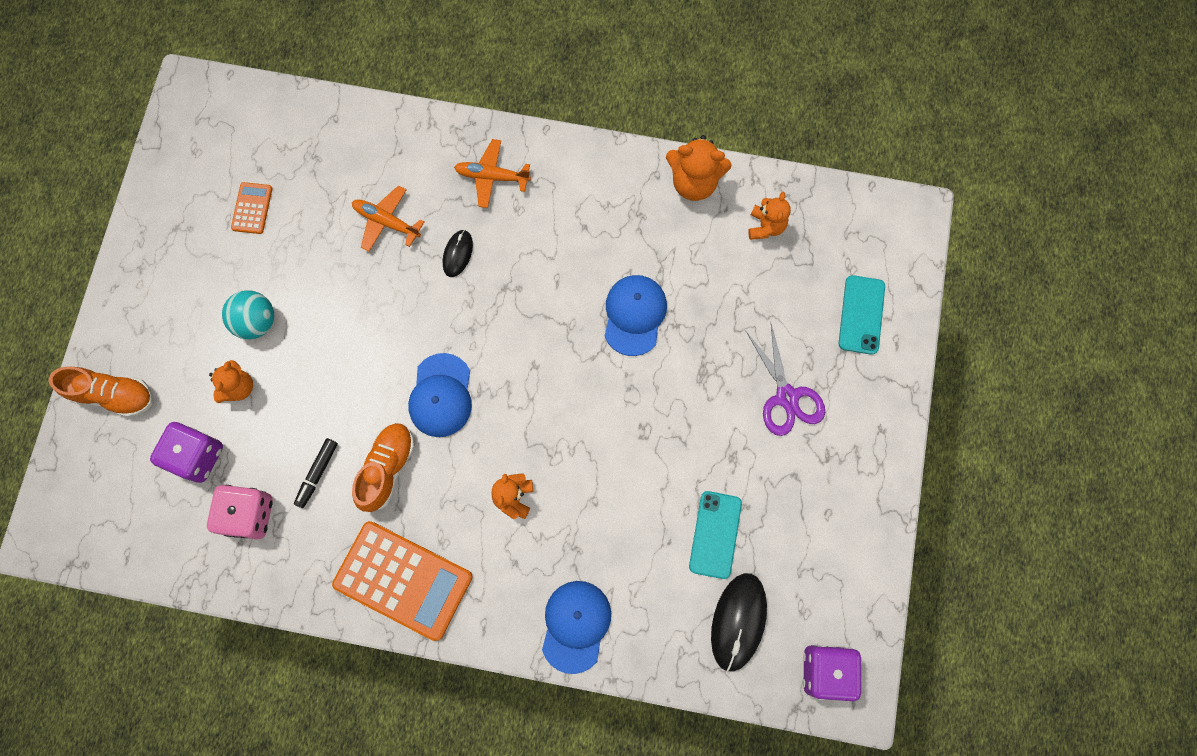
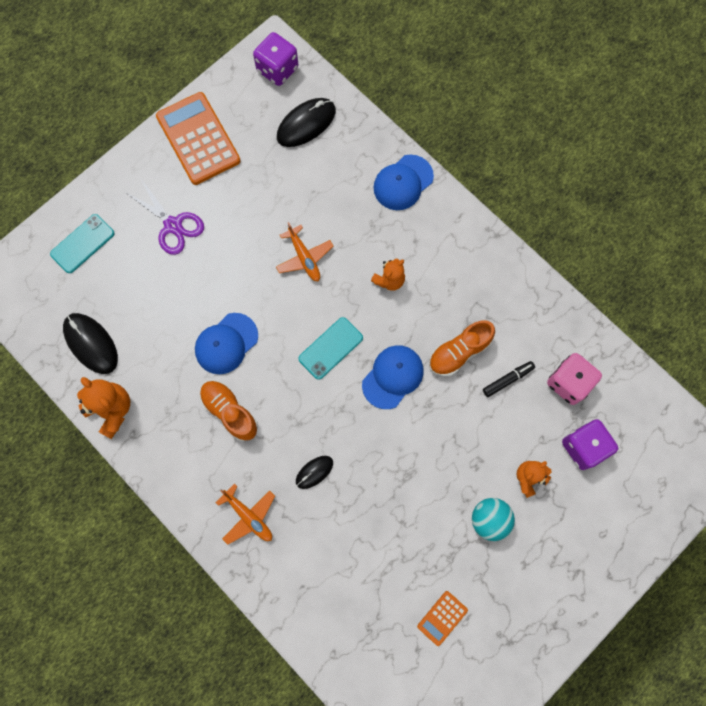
camera: 145 degrees left, 0 degrees up
(114, 395) = (621, 533): orange shoe -> orange shoe (230, 412)
(386, 221) = (348, 534): orange plane -> orange plane (304, 258)
(403, 580) = (491, 276): orange calculator -> orange calculator (198, 139)
(715, 534) = (282, 177): turquoise phone -> turquoise phone (330, 348)
(765, 226) = (91, 344): orange teddy bear -> black mouse
(786, 397) = (173, 226): purple scissors -> purple scissors turned 120 degrees clockwise

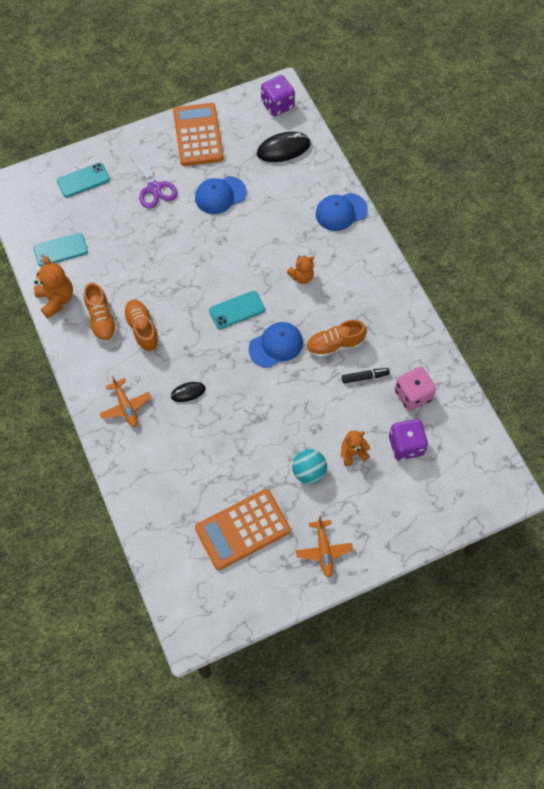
camera: 20 degrees right, 10 degrees down
(91, 344) = (60, 250): black mouse -> turquoise phone
(176, 417) = (101, 320): none -> orange shoe
(226, 343) = (159, 281): blue cap -> blue cap (220, 195)
(304, 258) = (243, 241): orange plane -> orange plane (323, 550)
(442, 618) = (242, 529): orange calculator -> orange calculator, size x2.15

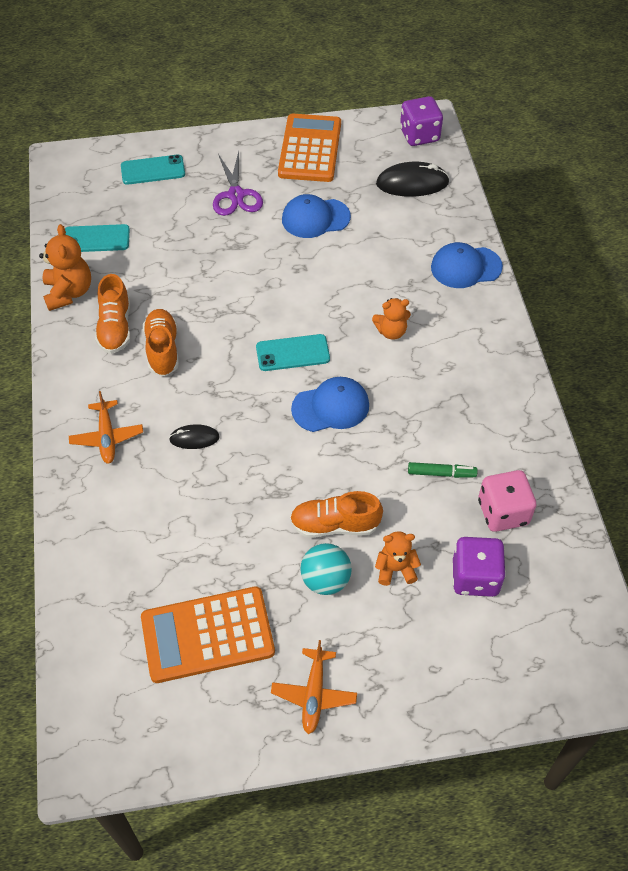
camera: 15 degrees right, 10 degrees down
(335, 345) = (411, 423): orange shoe -> orange shoe (335, 525)
(365, 377) = (441, 473): black marker -> green marker

